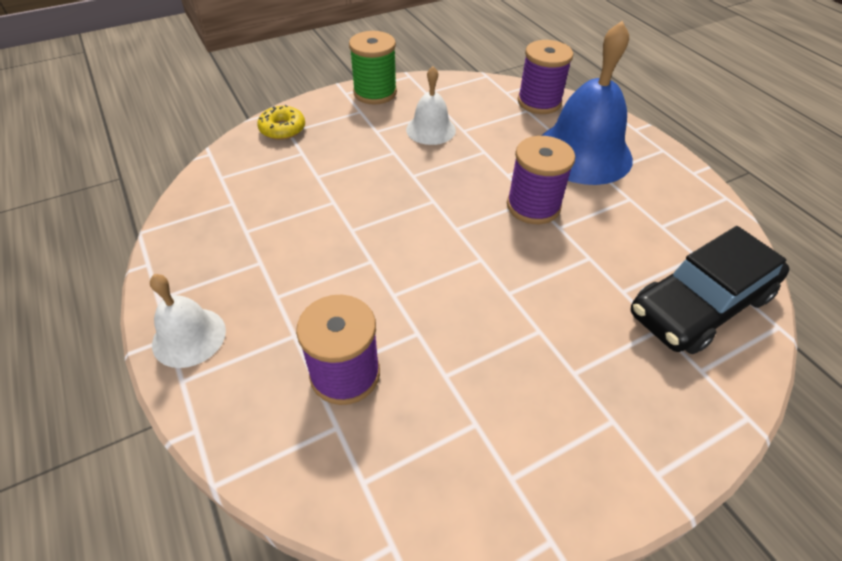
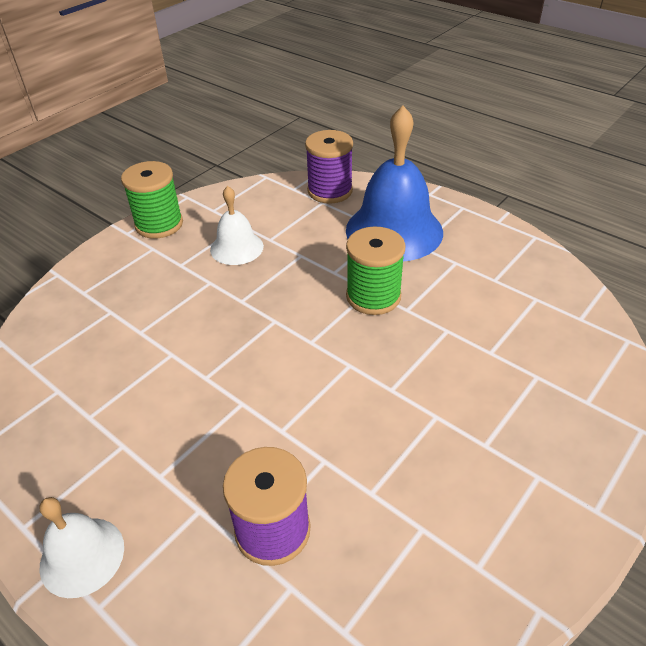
camera: 20 degrees left, 5 degrees down
(282, 129) = (75, 291): yellow donut -> none
(533, 206) = (373, 296): purple spool -> green spool
(700, 304) = (559, 342): black car -> none

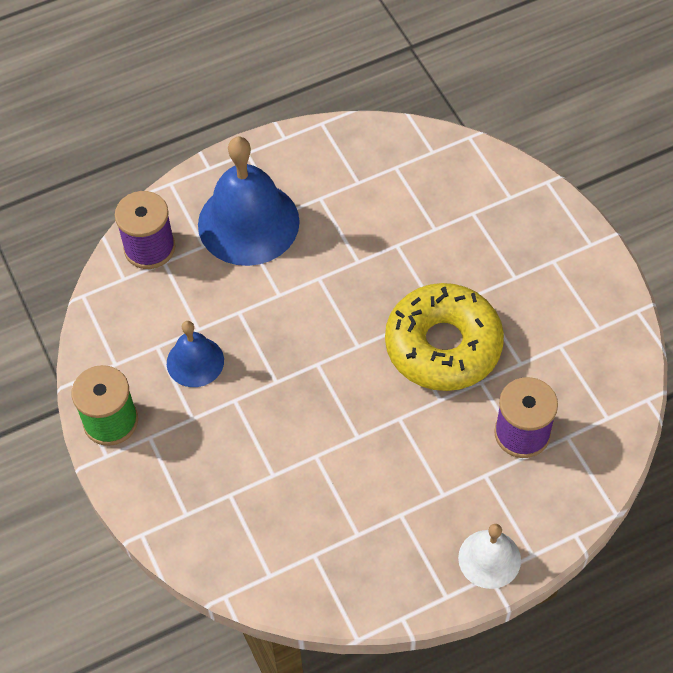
camera: 65 degrees left, 15 degrees up
(236, 248) = (195, 361): white bell -> blue bell
(351, 409) = (443, 346): none -> yellow donut
(373, 296) = (329, 278): green spool -> none

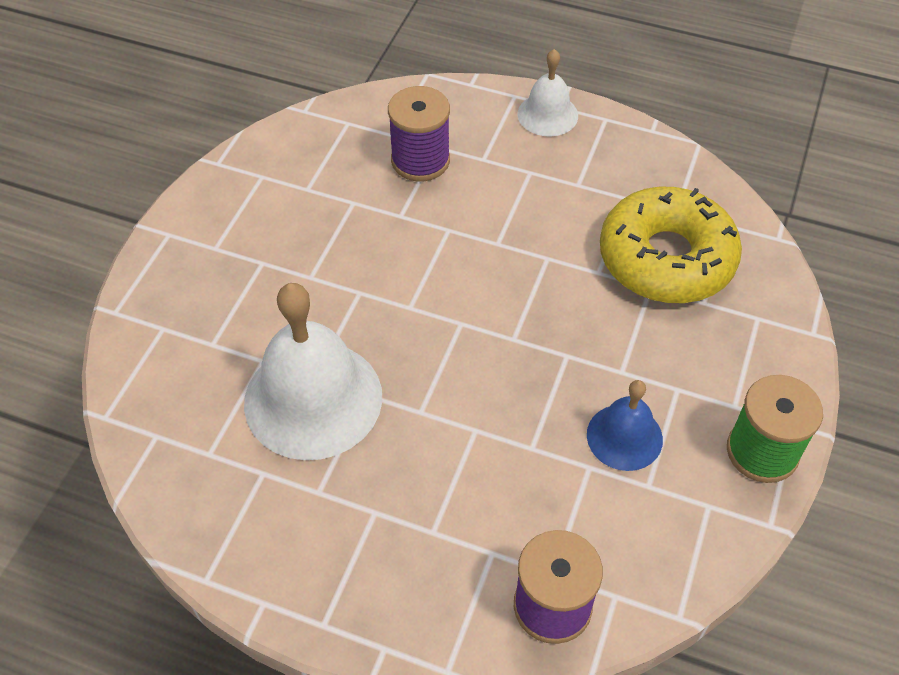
camera: 135 degrees left, 5 degrees down
(248, 223) = (419, 534): blue bell -> none
(381, 234) = (313, 399): none -> white bell
(443, 346) = (392, 263): yellow donut -> yellow donut (666, 258)

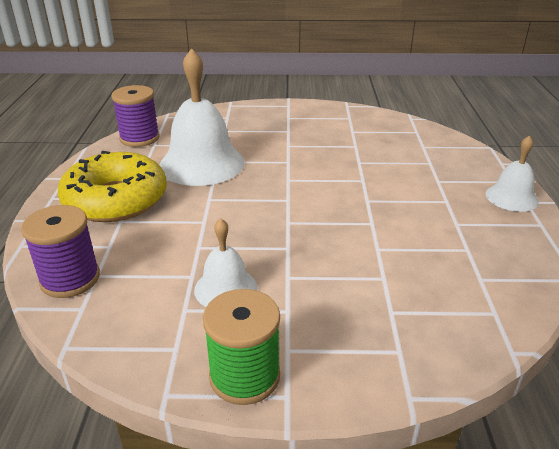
camera: 70 degrees right, 20 degrees down
(420, 160) = (411, 159): purple spool -> purple spool (139, 138)
(624, 437) = (225, 288): blue bell -> white bell
(666, 258) = (421, 281): yellow donut -> yellow donut (116, 200)

